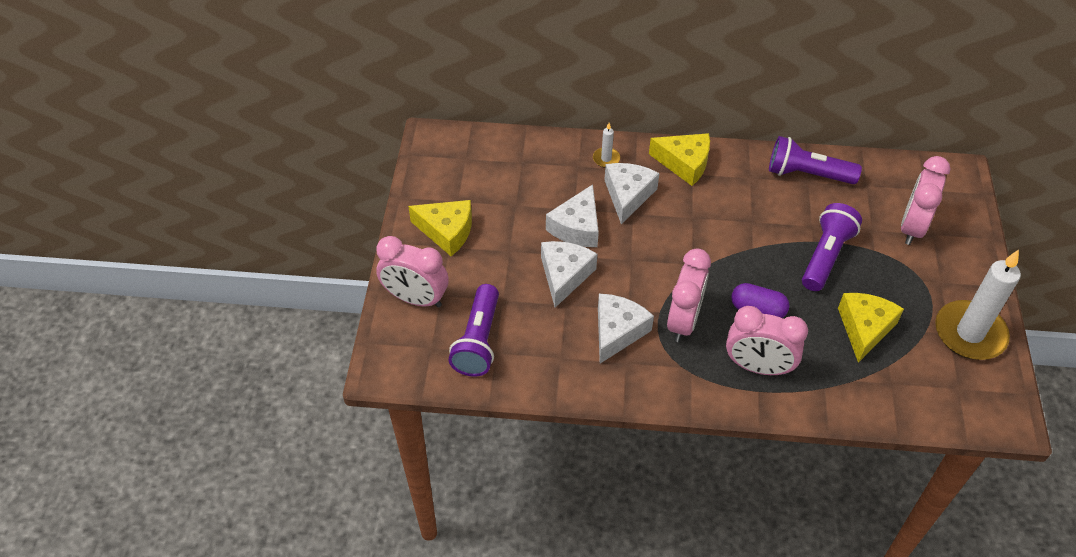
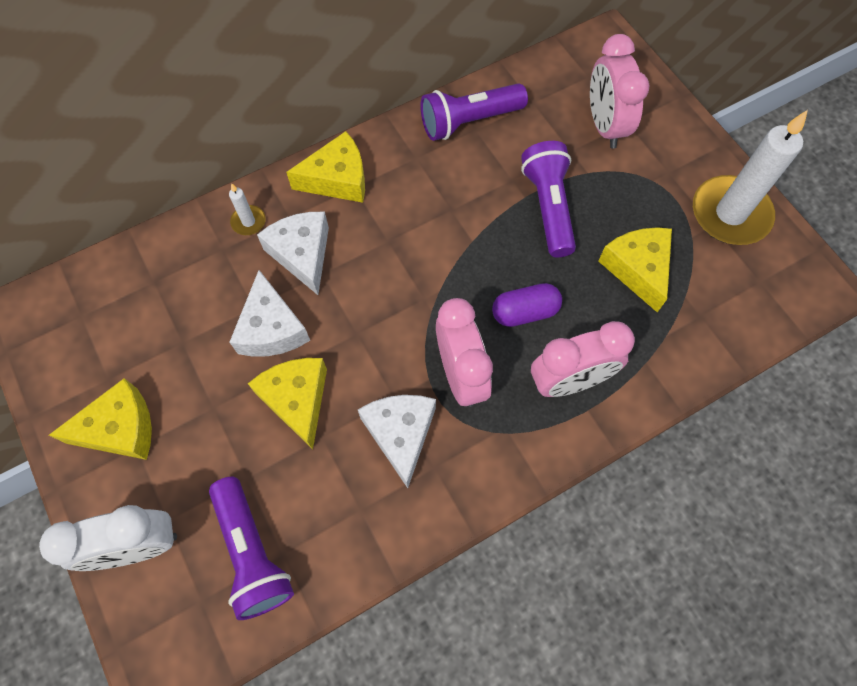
camera: 35 degrees left, 15 degrees up
(416, 299) = (139, 546): pink clock -> white clock
(564, 275) = (297, 400): white cheese -> yellow cheese

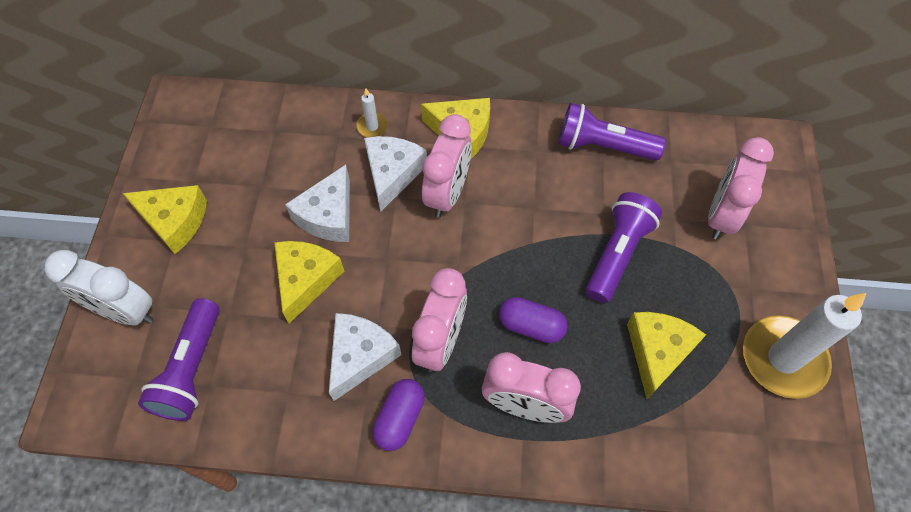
camera: 35 degrees right, 5 degrees down
(367, 242) = (447, 194): none -> pink clock
(476, 463) = (400, 418): none -> purple capsule

